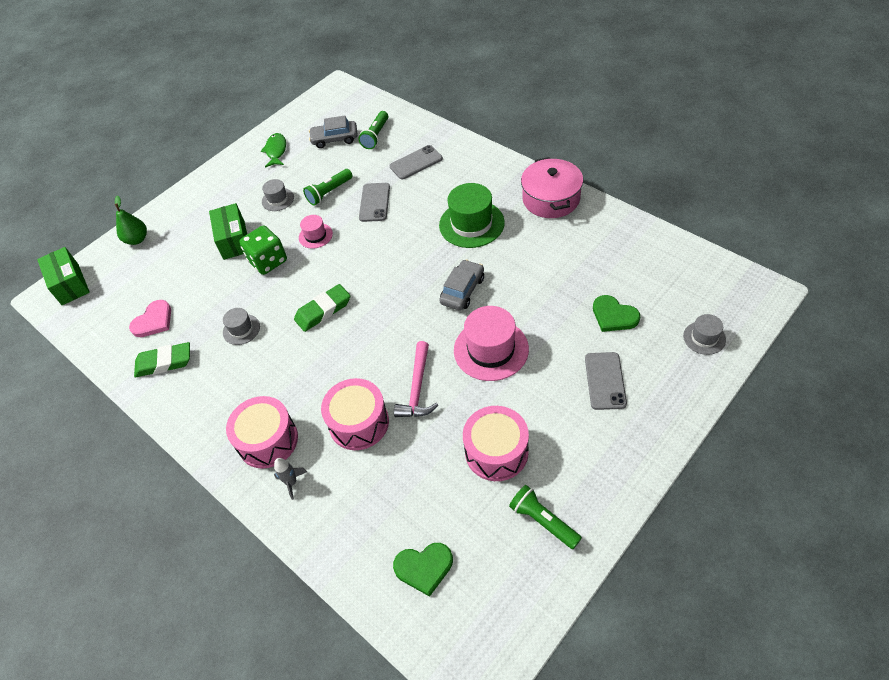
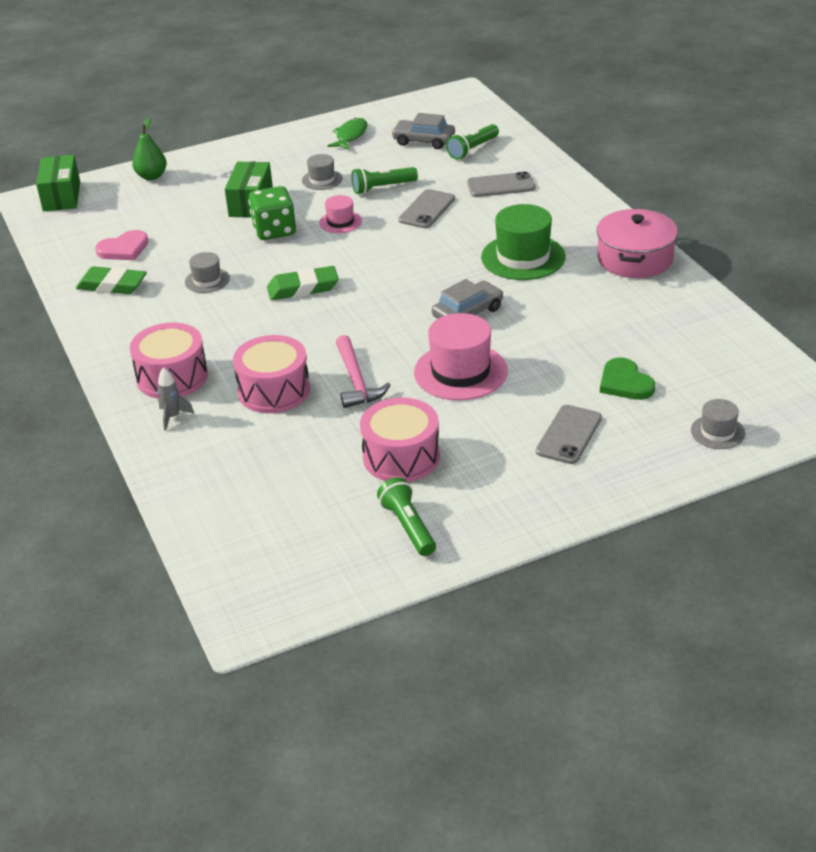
camera: 20 degrees right, 15 degrees down
(417, 388) = (356, 380): pink hammer -> pink hammer turned 45 degrees counterclockwise
(424, 568) = (257, 523): green heart -> none

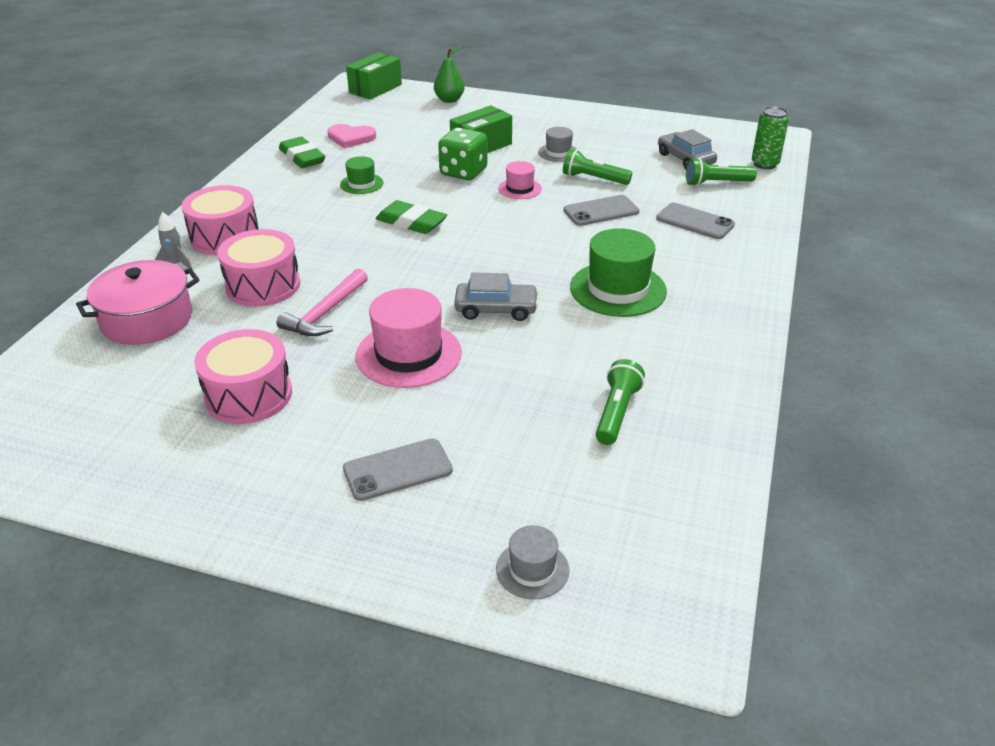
camera: 40 degrees right, 0 degrees up
(207, 280) = (361, 184): grey hat -> green hat
(350, 136) = (633, 131): green fish -> none
(408, 526) = (152, 457): green flashlight -> green flashlight (616, 412)
(483, 119) = (765, 164): none -> green can
(625, 383) = (525, 455): green heart -> none
(635, 259) = (720, 346): pink pot -> pink pot (147, 319)

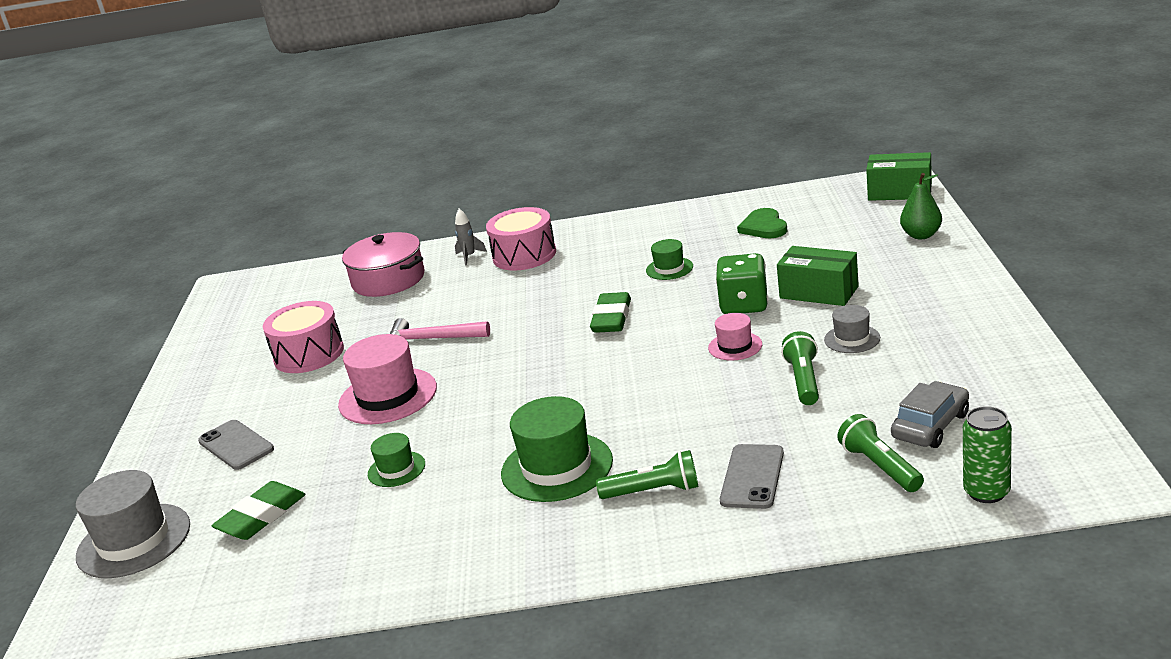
camera: 75 degrees right, 10 degrees down
(263, 285) = (459, 299): pink drum -> none
(302, 157) = (697, 224): green eraser -> green eraser (261, 516)
(351, 138) = (764, 227): pink heart -> green heart
(496, 309) = (480, 412): grey car -> none
(532, 569) = (134, 541): grey hat -> grey hat, size x1.87
(549, 367) = (396, 469): none -> green hat
(601, 211) = (724, 408): grey phone -> none
(616, 412) = (339, 526): green flashlight -> green flashlight (653, 491)

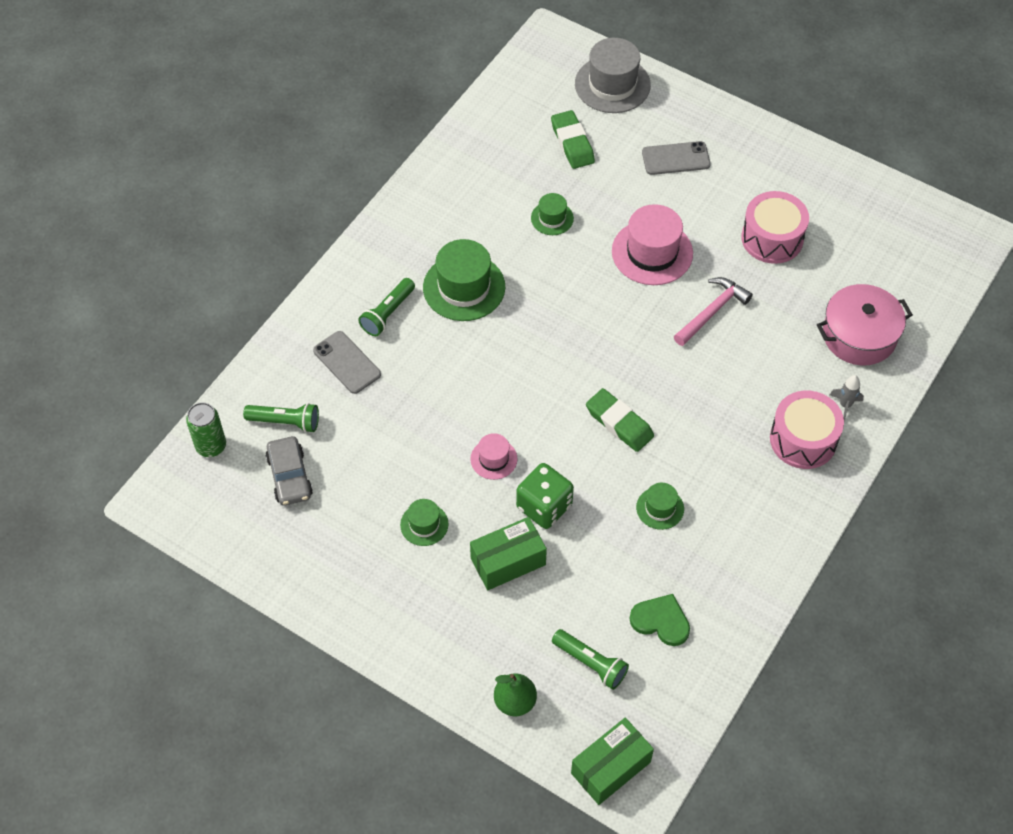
camera: 120 degrees right, 30 degrees up
(804, 380) = (408, 460): green flashlight -> green flashlight (591, 663)
(852, 339) = (424, 524): grey hat -> green hat

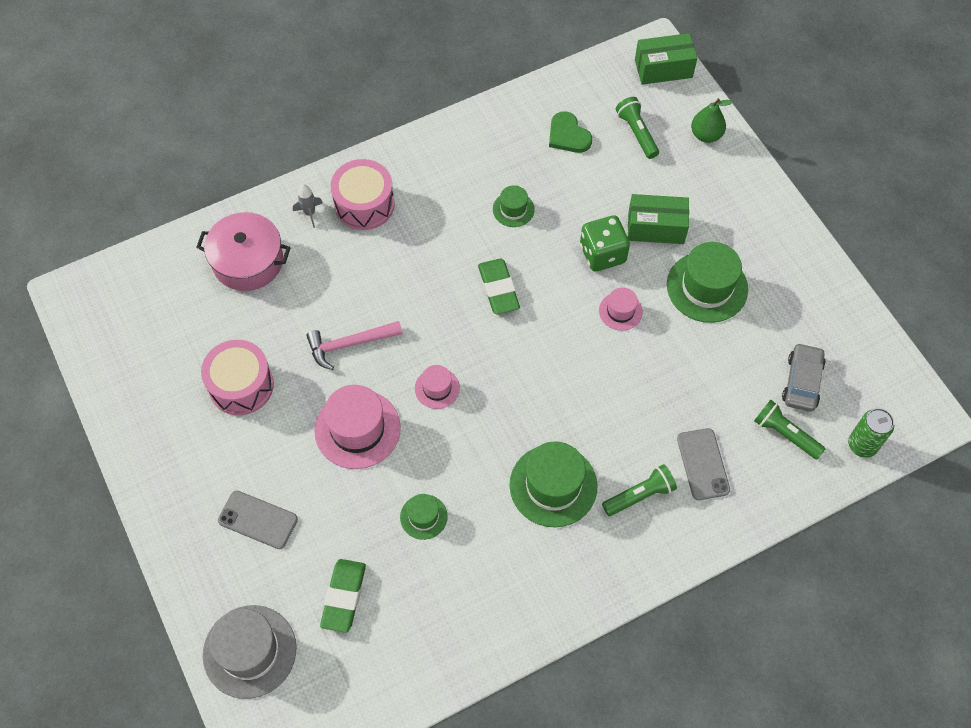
camera: 150 degrees left, 5 degrees up
(424, 524) = (707, 287): green hat -> green hat, size x1.87
(611, 313) = (437, 388): none -> pink hat

